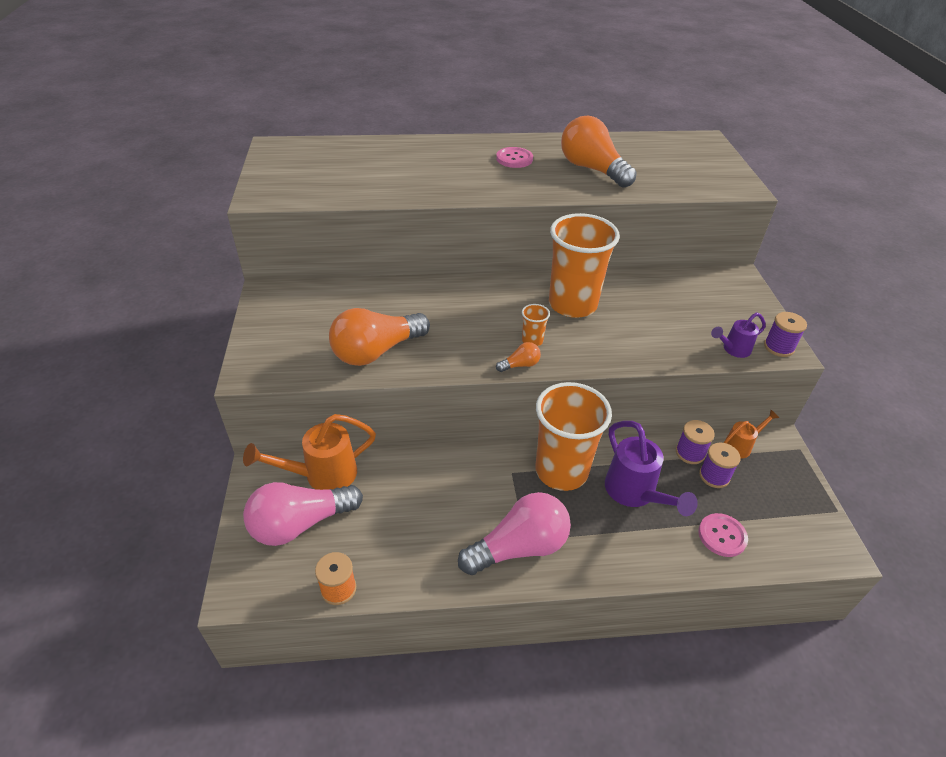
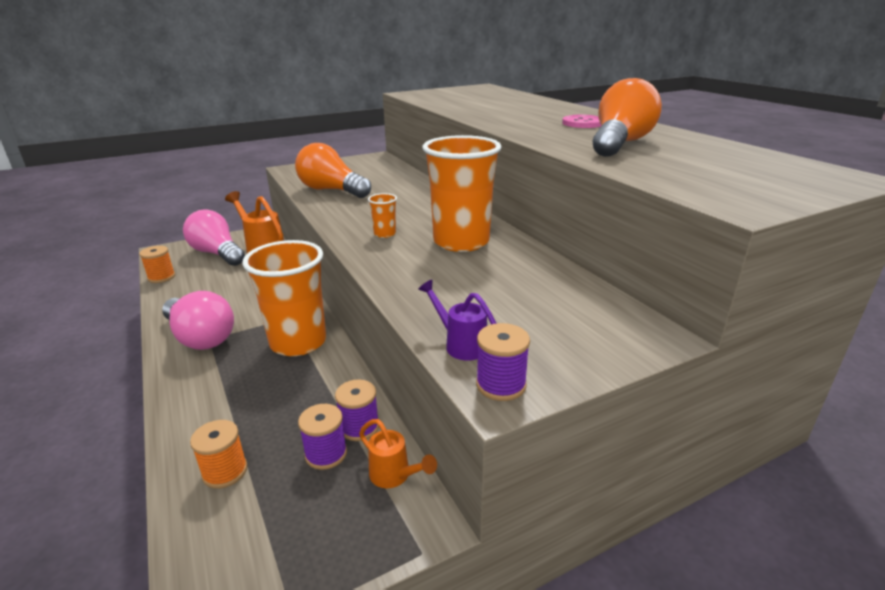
camera: 70 degrees right, 15 degrees down
(520, 365) = (345, 234): orange light bulb -> none
(635, 494) = (279, 393): purple watering can -> none
(722, 536) = (225, 472): pink button -> orange spool

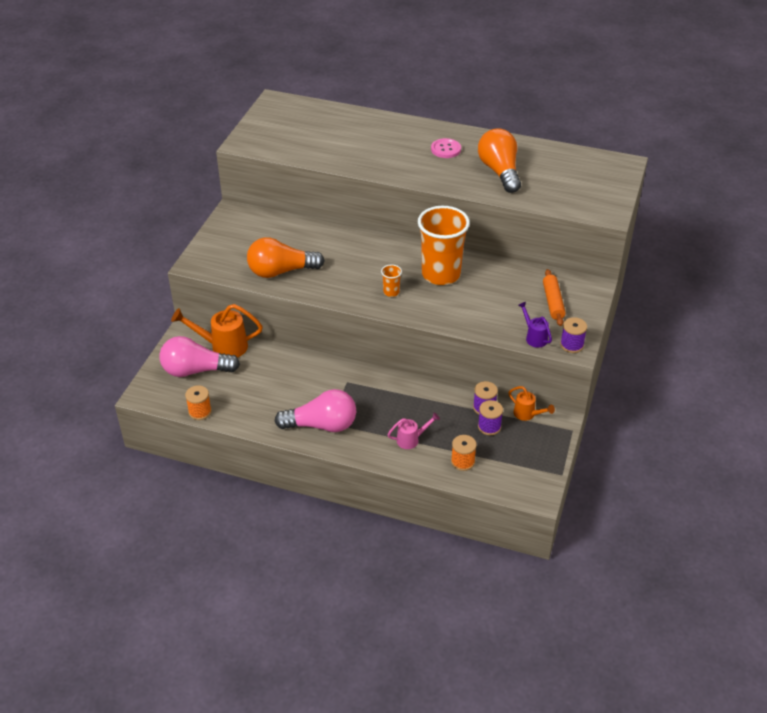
camera: 45 degrees left, 15 degrees up
(232, 404) = (411, 440): none -> pink watering can
(298, 342) = (382, 391): orange cup -> none
(395, 476) = (527, 414): orange watering can -> orange watering can turned 45 degrees clockwise
(460, 344) = (534, 337): purple watering can -> purple watering can turned 60 degrees clockwise
(558, 322) = (553, 302): none -> orange rolling pin

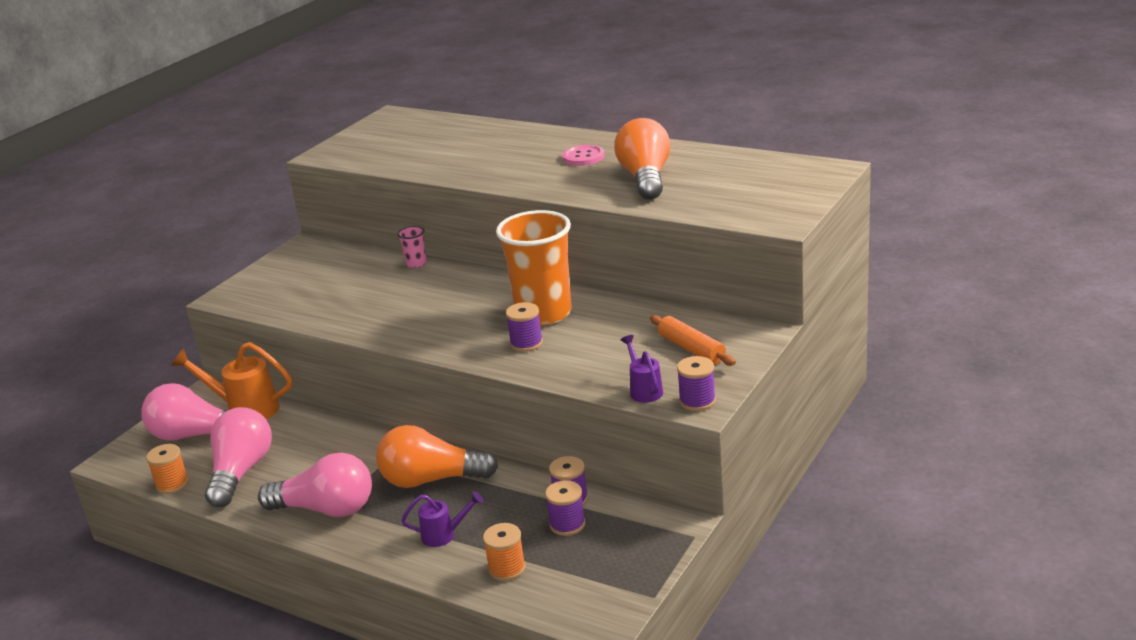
camera: 15 degrees right, 15 degrees down
(246, 399) = (241, 472): none -> pink light bulb
(281, 271) = (329, 306): orange light bulb -> orange light bulb (431, 480)
(328, 230) = (416, 264): none -> pink cup
(391, 292) = (464, 332): orange cup -> none
(411, 440) = (444, 535): pink watering can -> purple watering can
(439, 301) = (526, 343): none -> purple spool
(527, 414) = (632, 512): orange watering can -> none
(553, 302) = (691, 349): orange rolling pin -> orange rolling pin turned 45 degrees counterclockwise

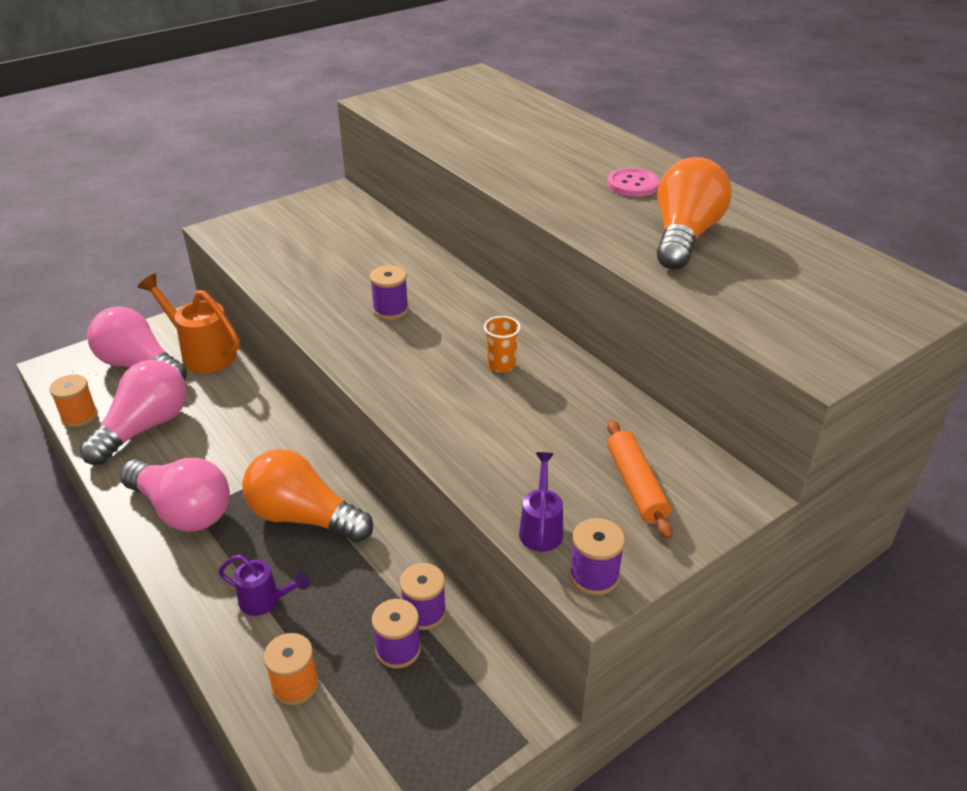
camera: 20 degrees right, 10 degrees up
(416, 264) = (419, 252): pink cup -> none
(526, 343) = (455, 400): purple spool -> purple spool (390, 310)
(543, 313) = (501, 365): orange cup -> orange cup, size x0.41

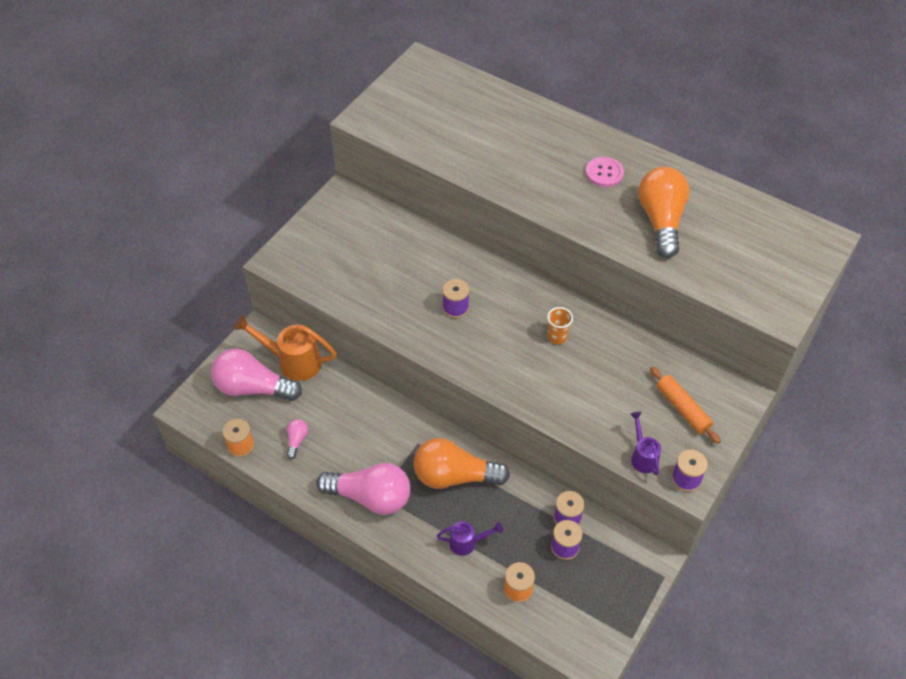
camera: 20 degrees left, 15 degrees up
(144, 428) = (297, 440): pink light bulb -> pink light bulb, size x0.44

